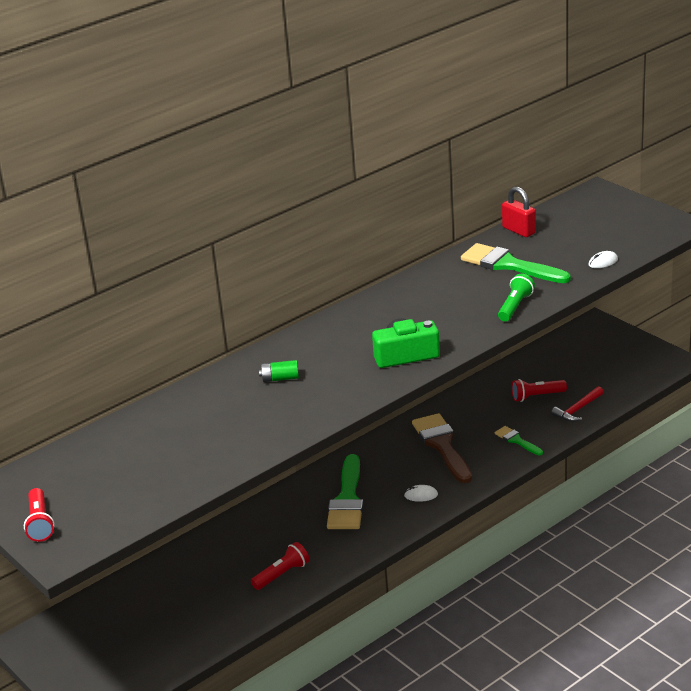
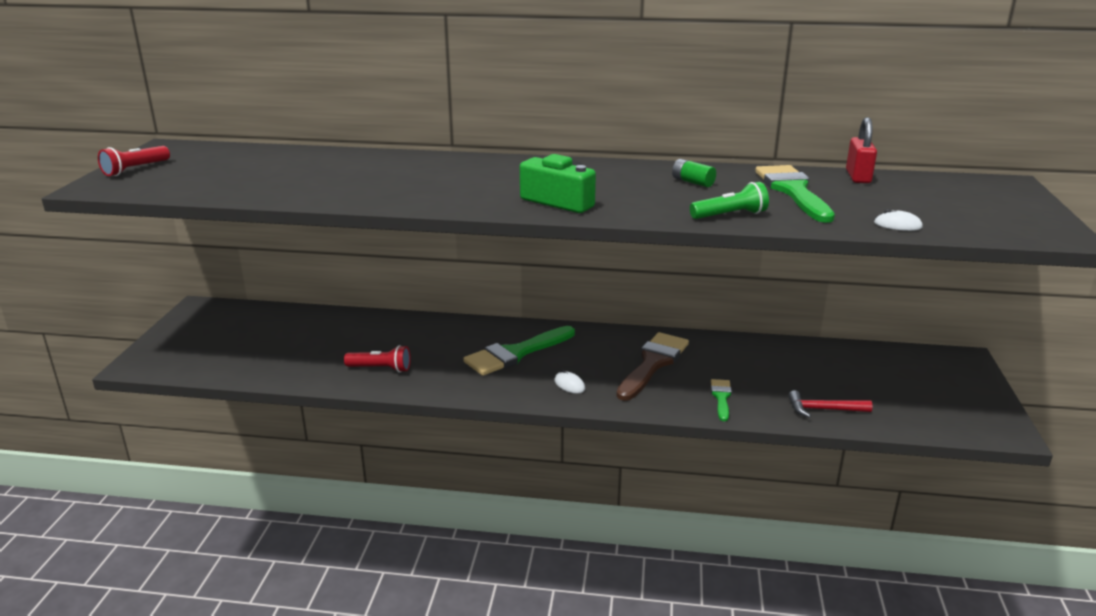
camera: 45 degrees right, 5 degrees down
(280, 378) = (445, 173): green battery -> green battery (692, 182)
(537, 396) = (801, 378): red flashlight -> none

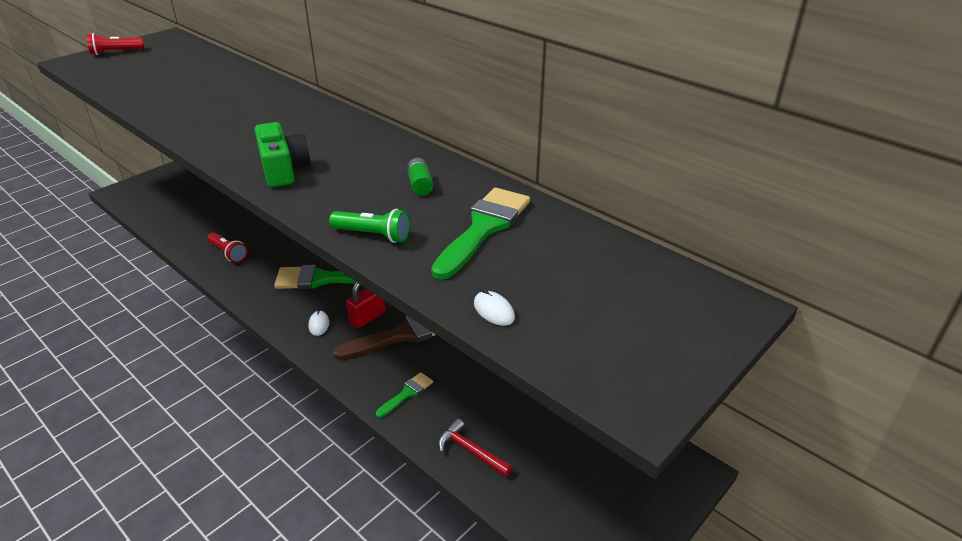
camera: 35 degrees right, 10 degrees up
(858, 177) = (583, 234): red padlock -> red padlock (367, 317)

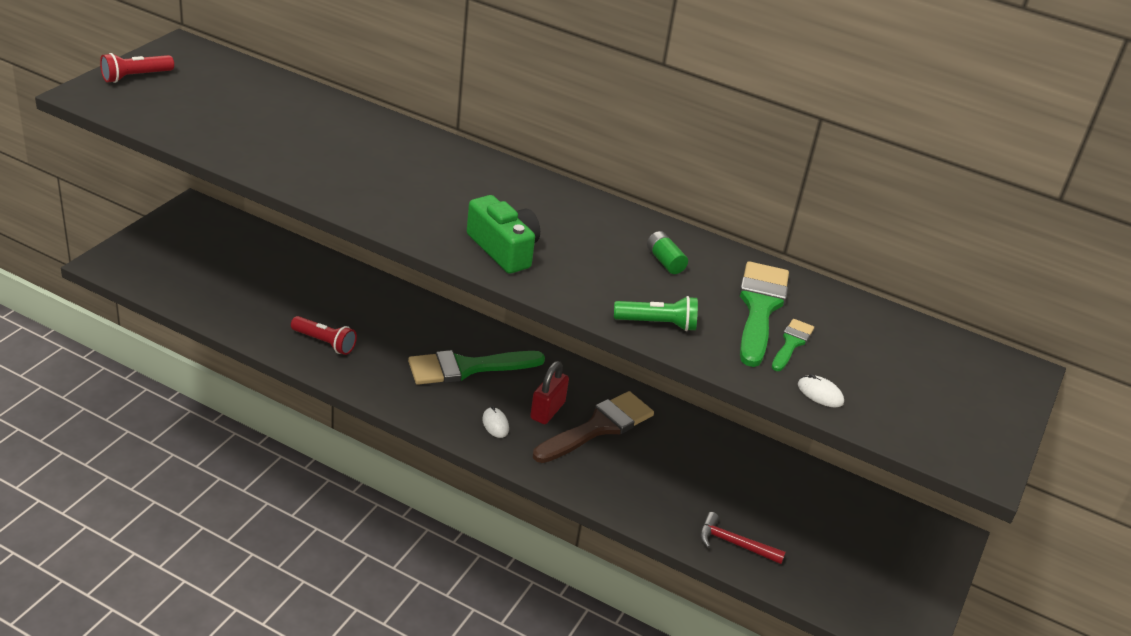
camera: 20 degrees left, 0 degrees up
(407, 393) = (638, 492): green brush -> green brush (791, 343)

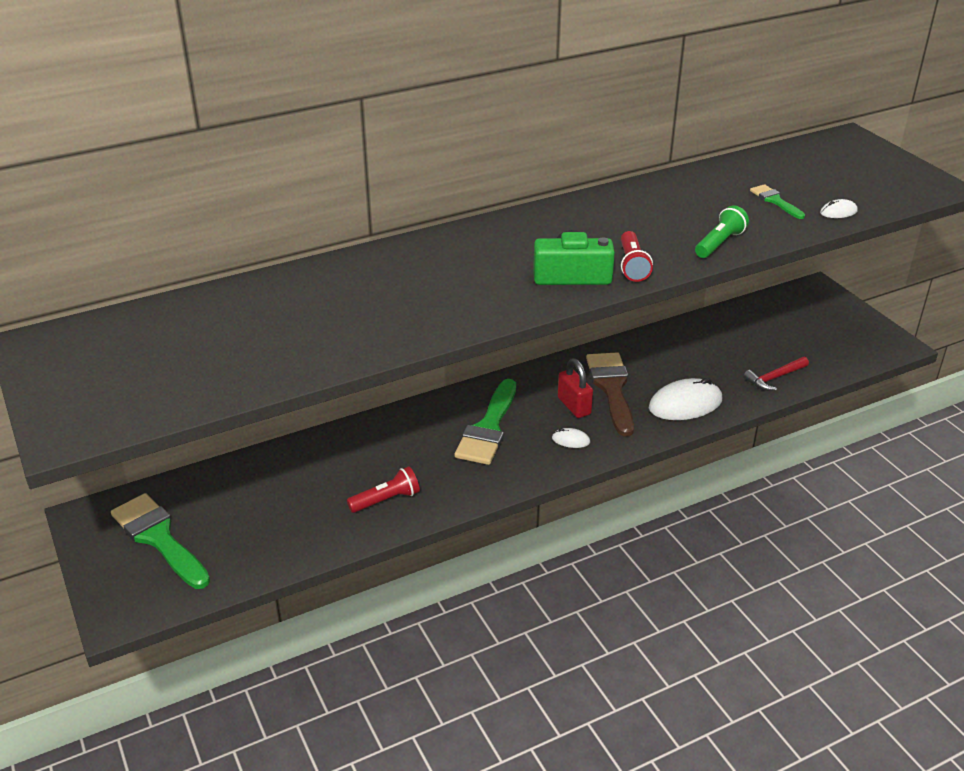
camera: 50 degrees left, 0 degrees up
(135, 77) = (65, 391): red flashlight -> red flashlight (632, 266)
(622, 486) = (685, 404): none -> white mouse
(665, 261) = (640, 212): green battery -> none
(759, 308) = (726, 197): green brush -> green brush (159, 538)

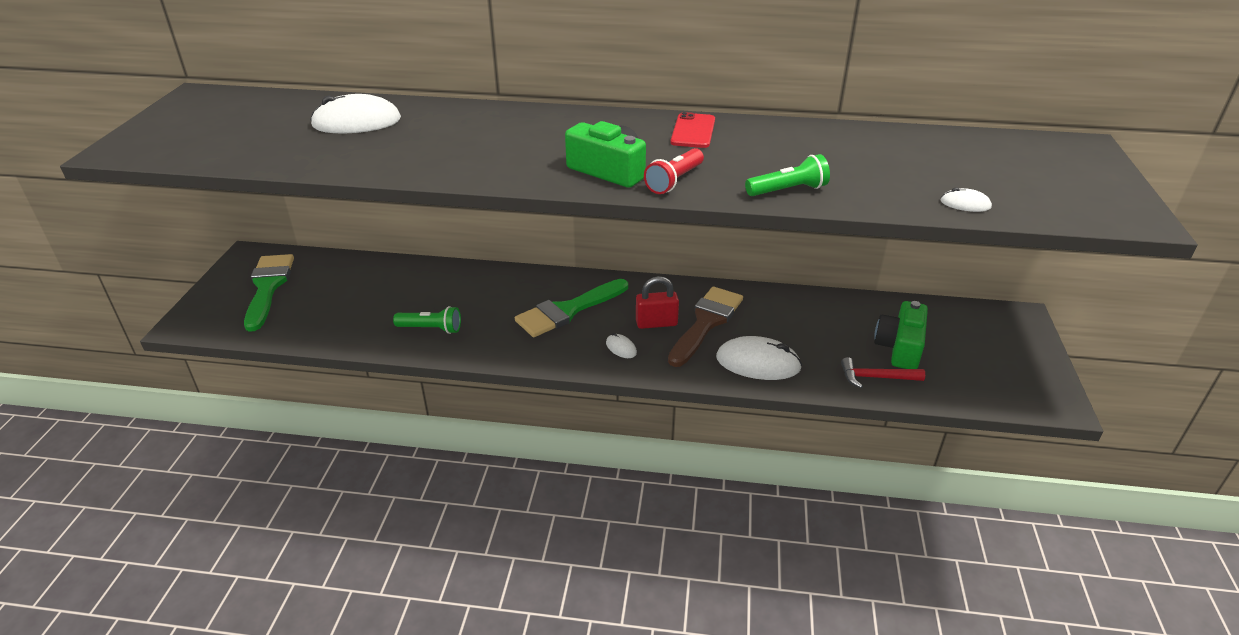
camera: 35 degrees right, 0 degrees up
(274, 310) = (357, 122): none -> white mouse
(386, 500) = (431, 329): red flashlight -> green flashlight
(574, 406) = (656, 323): red padlock -> red padlock turned 75 degrees clockwise
(582, 215) = (693, 131): none -> red phone
(766, 347) = (899, 347): none -> green camera
(775, 201) = (905, 174): green brush -> none

